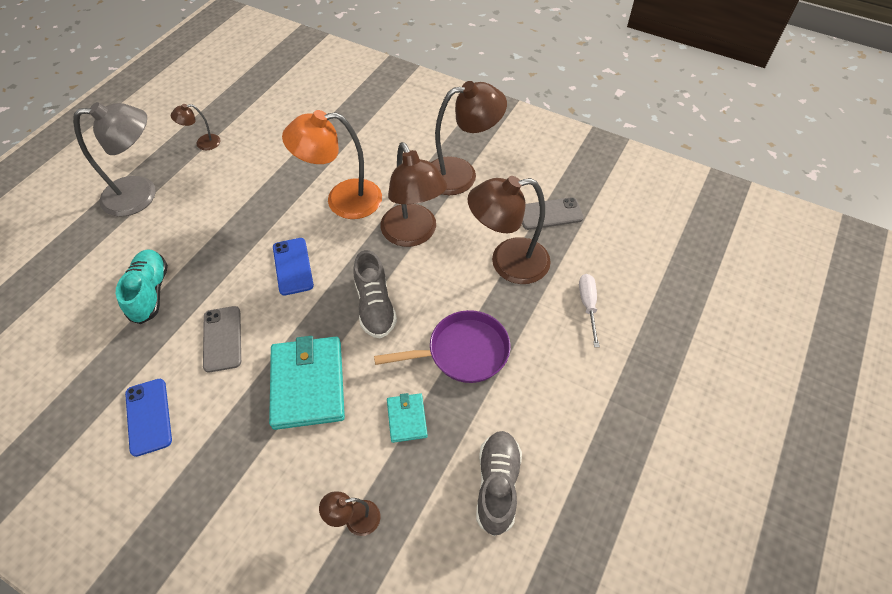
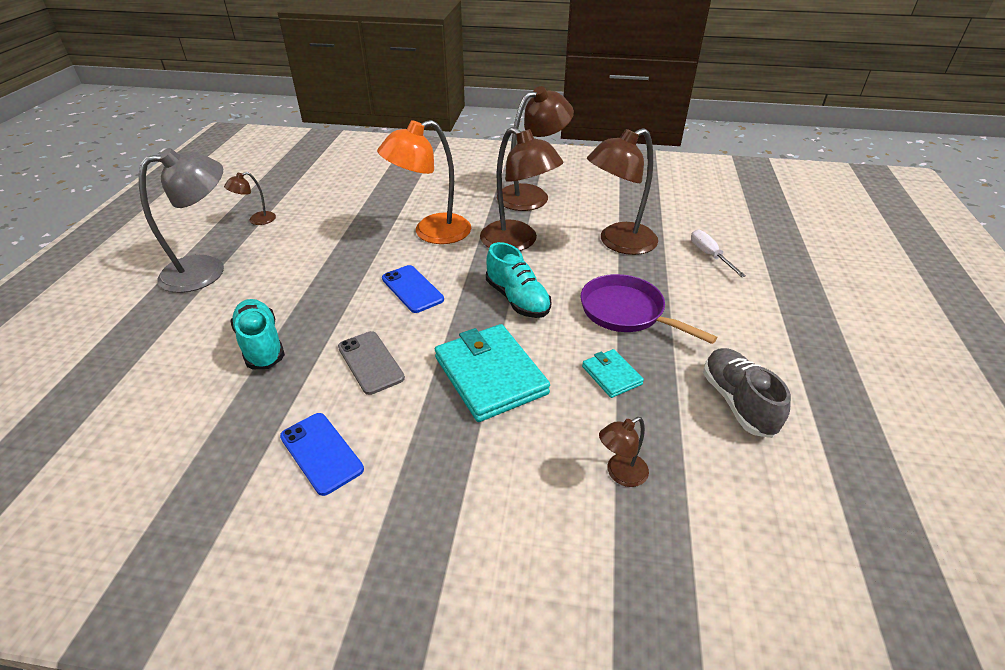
camera: 20 degrees left, 15 degrees down
(375, 306) = (517, 299): grey shoe -> turquoise shoe
(463, 352) = (626, 312): purple pan -> purple pan turned 105 degrees counterclockwise
(550, 214) = (629, 205): grey phone -> none

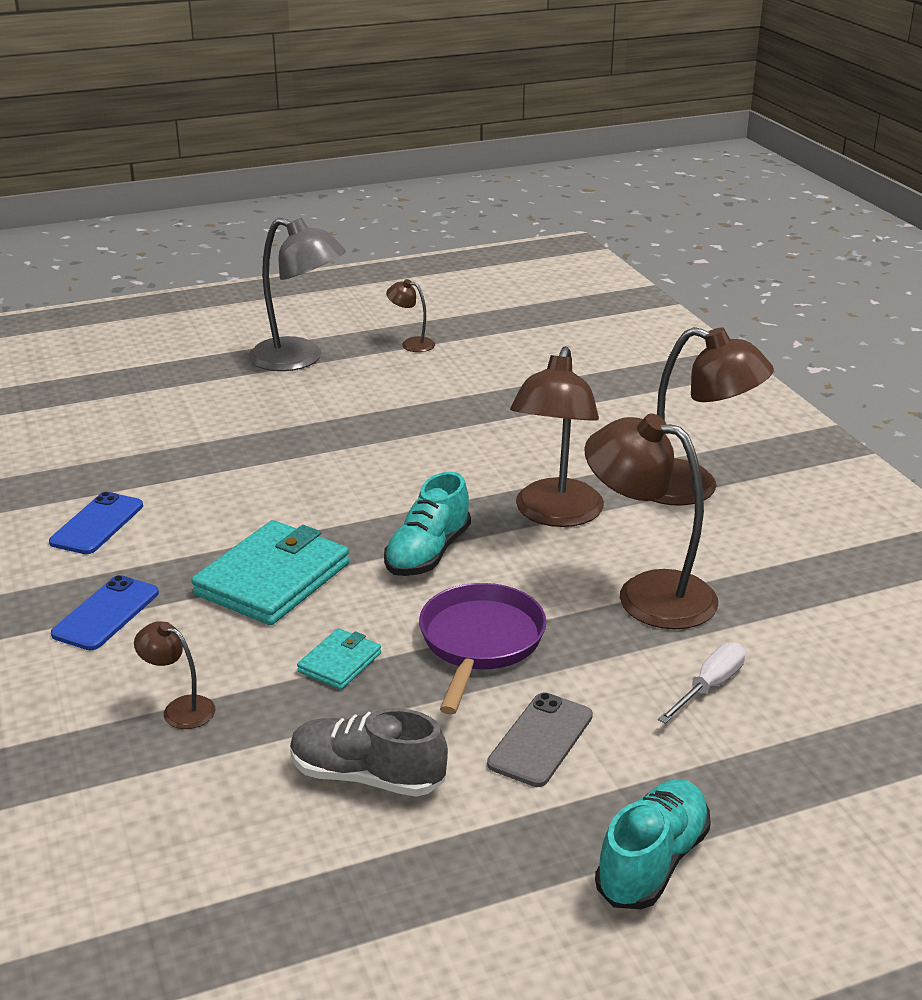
camera: 60 degrees right, 10 degrees down
(261, 345) = (213, 435): turquoise shoe -> turquoise shoe (652, 862)
(370, 362) = (235, 501): grey phone -> grey phone (540, 740)
(412, 289) = (379, 479): blue phone -> blue phone (106, 613)
(431, 233) = (507, 450): orange lamp -> none
(737, 402) = (367, 776): grey shoe -> grey shoe turned 120 degrees counterclockwise

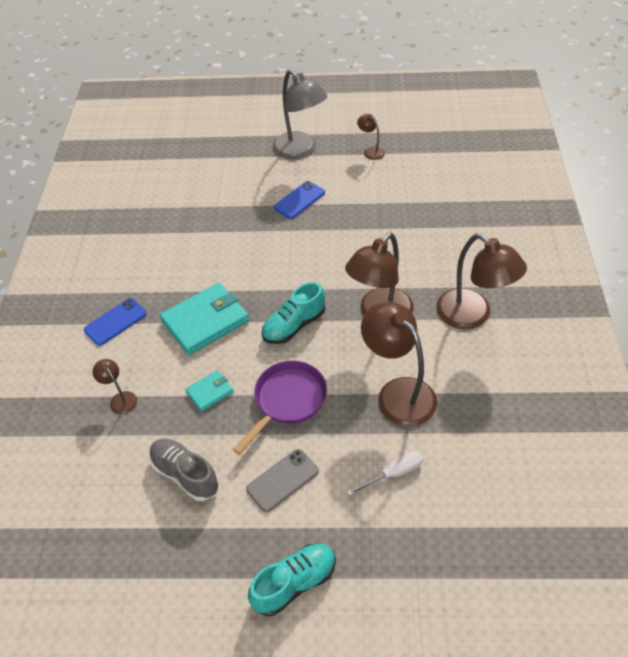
camera: 25 degrees right, 20 degrees up
(97, 524) = (139, 256): blue phone -> blue phone (299, 200)

